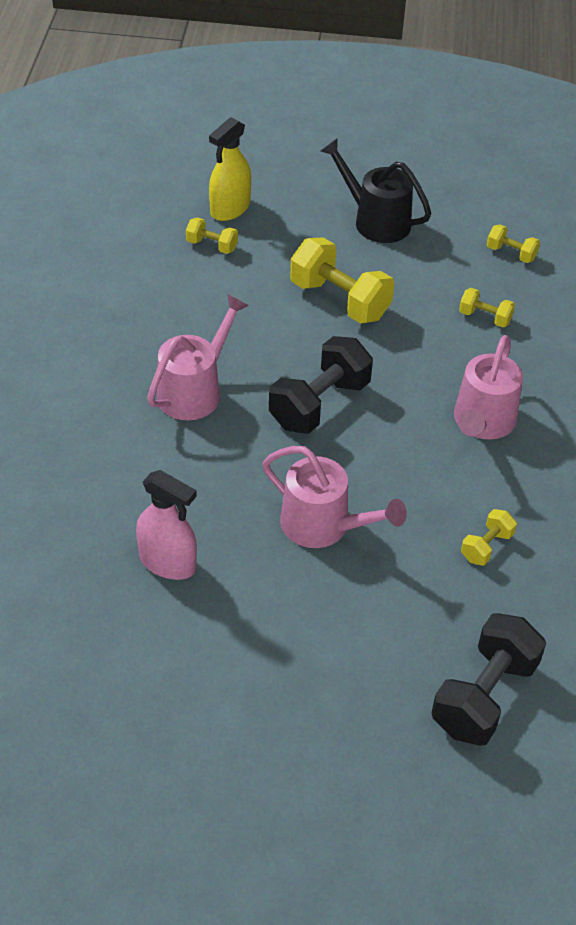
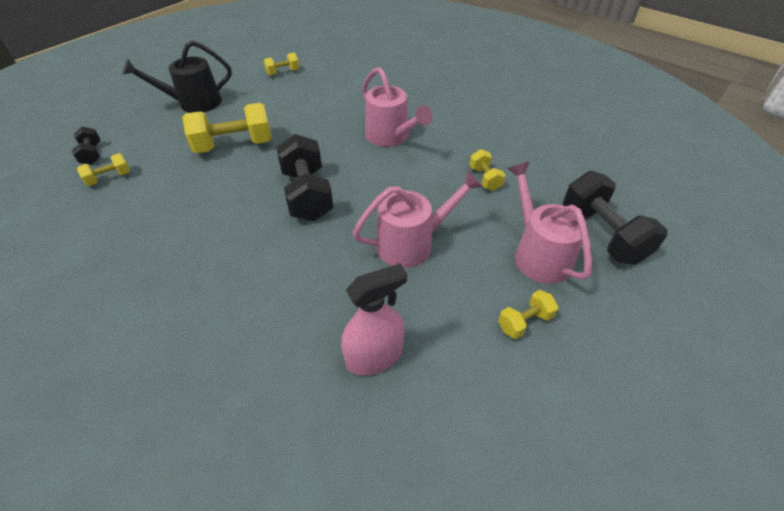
camera: 55 degrees left, 0 degrees up
(195, 390) = (224, 252): pink watering can -> pink watering can (537, 253)
(230, 208) = (92, 154): yellow spray bottle -> black dumbbell
(485, 317) = (316, 100): yellow dumbbell -> yellow dumbbell (524, 322)

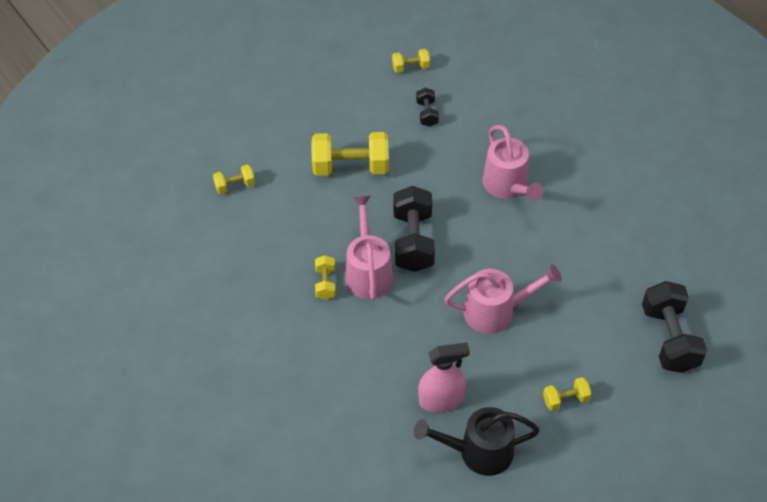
camera: 15 degrees right, 5 degrees up
(92, 154) = (216, 152): black dumbbell -> black dumbbell (427, 114)
(193, 103) = (312, 99): black watering can -> black watering can (478, 452)
(485, 178) = (585, 257): yellow dumbbell -> yellow dumbbell (325, 283)
(537, 253) = (602, 344): pink watering can -> pink watering can (368, 272)

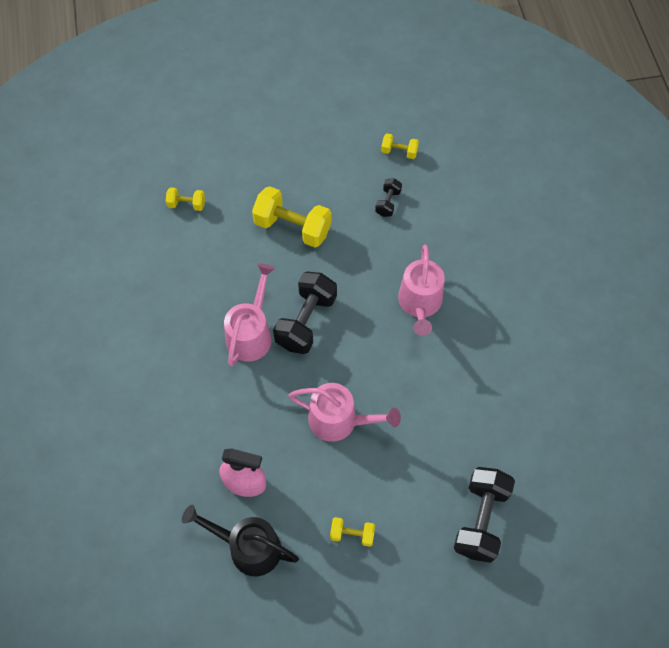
camera: 25 degrees right, 10 degrees up
(325, 283) = (210, 329): yellow dumbbell -> none

